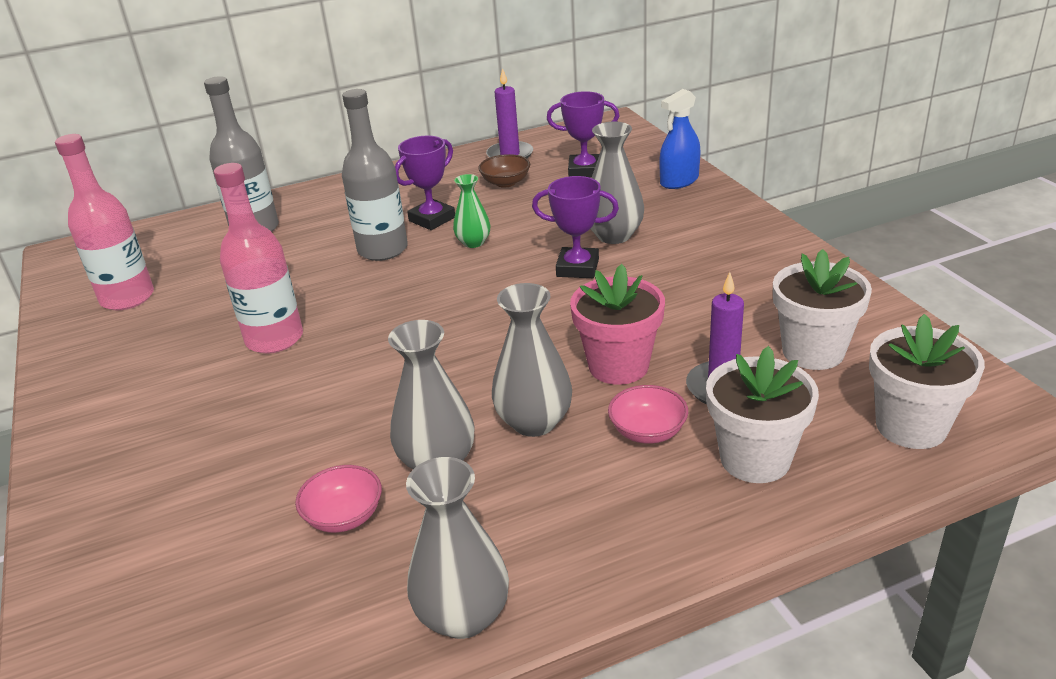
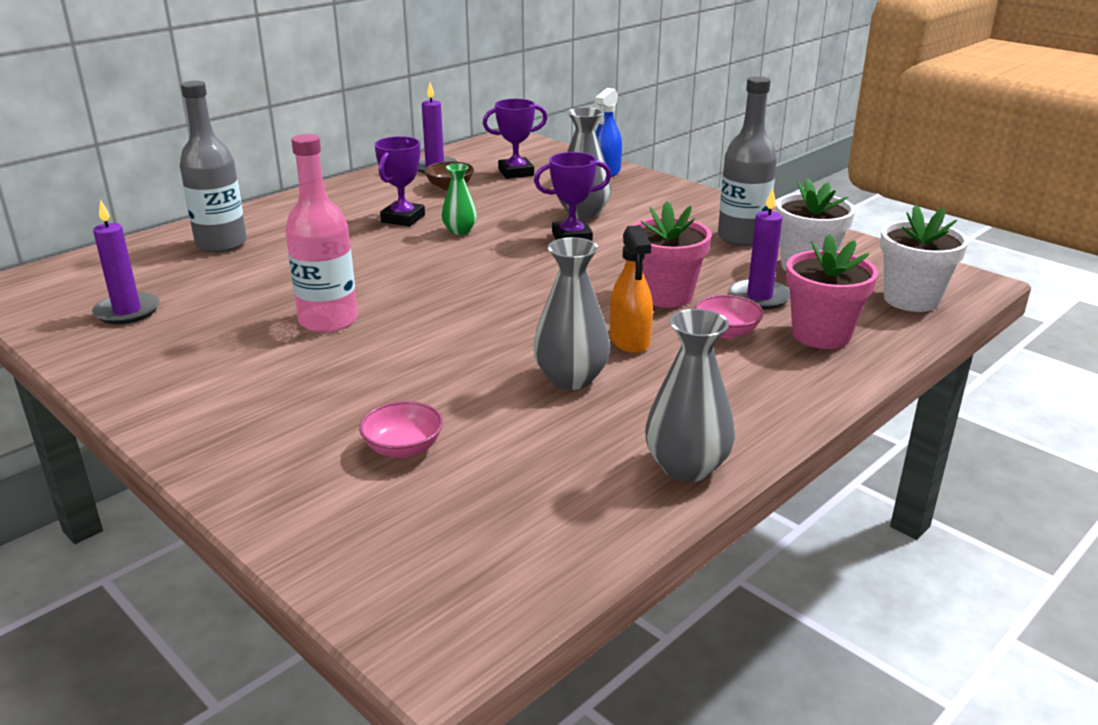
camera: 25 degrees left, 5 degrees down
(127, 298) = (127, 311): pink bottle -> purple candle
(344, 516) = (522, 427): pink bowl -> pink bowl (403, 448)
(382, 250) = (375, 245): grey bottle -> grey bottle (742, 238)
(534, 422) = (629, 340): grey vase -> orange spray bottle
(755, 459) = (821, 335): white flower pot -> pink flower pot

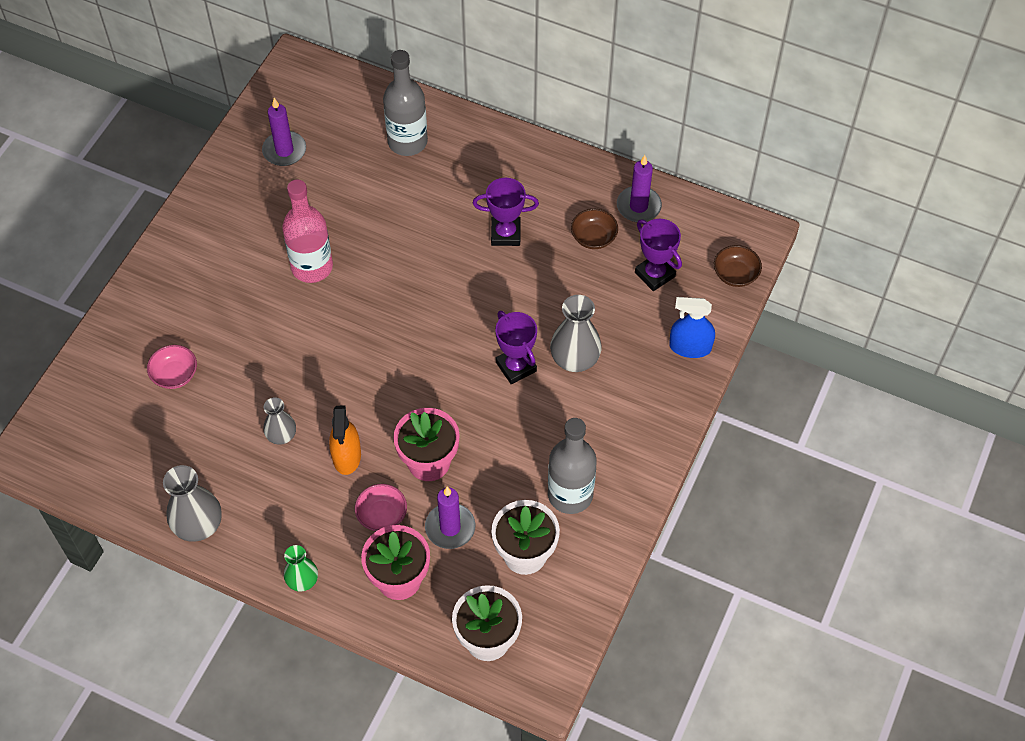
camera: 70 degrees right, 30 degrees up
(460, 231) = (497, 283): green vase -> green vase (302, 580)
(543, 149) = (735, 274): none -> brown bowl
(571, 378) = (281, 435): grey vase -> grey vase, size x0.62
(629, 340) = (347, 456): orange spray bottle -> orange spray bottle turned 60 degrees counterclockwise

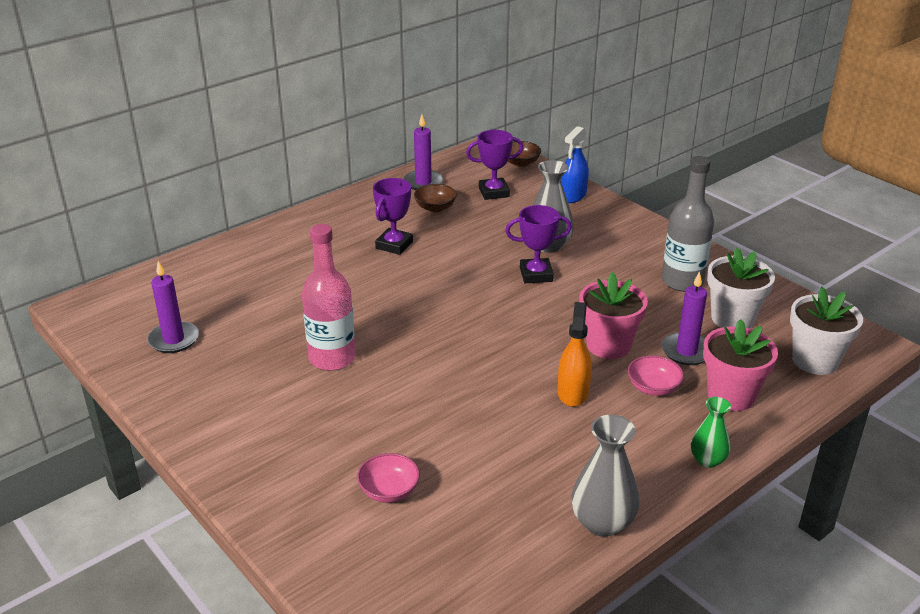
camera: 65 degrees left, 25 degrees down
(281, 435) = (522, 430): grey vase -> none
(347, 456) = (573, 392): orange spray bottle -> orange spray bottle turned 105 degrees counterclockwise
(407, 142) = (244, 268): grey bottle -> none

